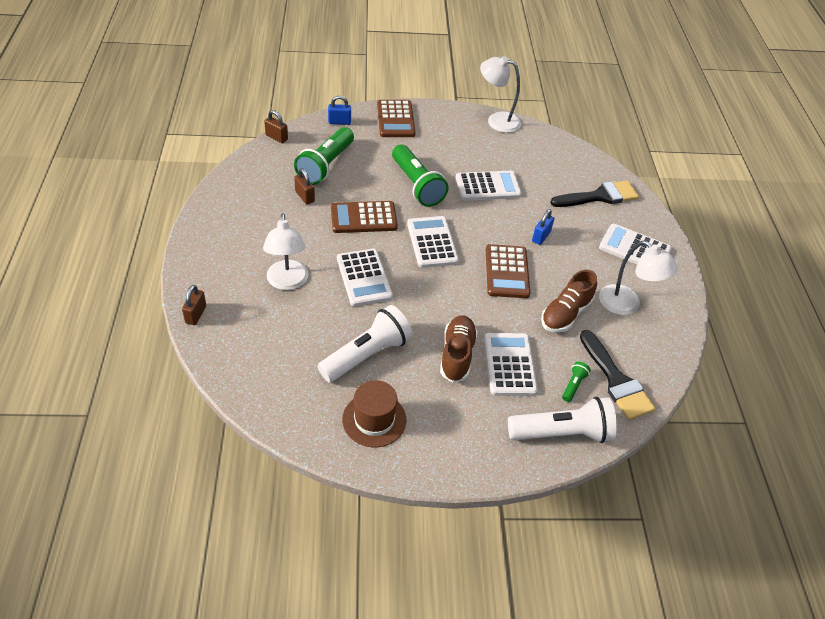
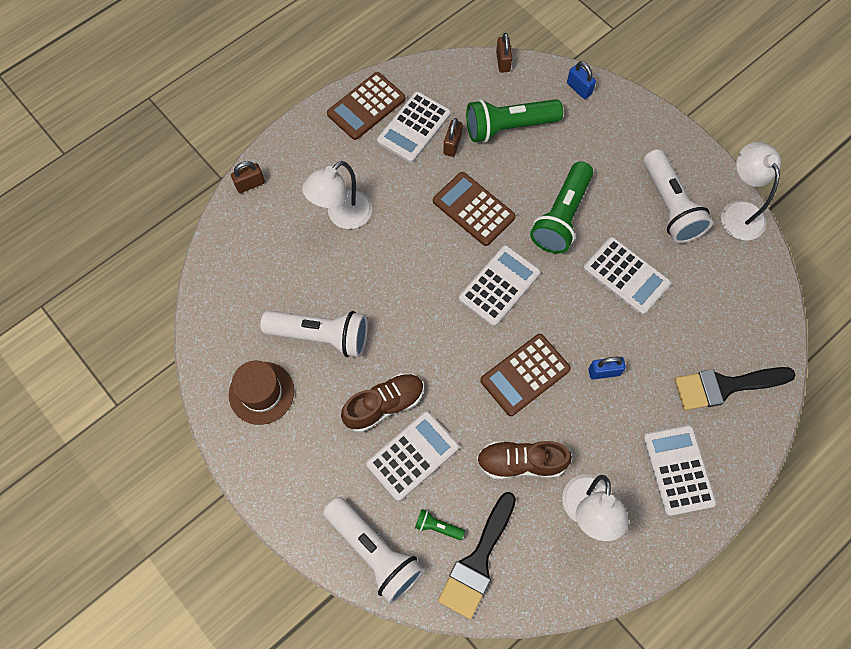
camera: 55 degrees right, 20 degrees up
(364, 278) = (402, 267): white calculator -> white calculator (414, 128)
(396, 119) = (636, 128): brown calculator -> brown calculator (366, 106)
(462, 141) = (669, 206): none -> white flashlight
(573, 385) = (437, 527): green flashlight -> green flashlight turned 150 degrees counterclockwise
(599, 196) = (725, 386): black brush -> black brush turned 135 degrees clockwise

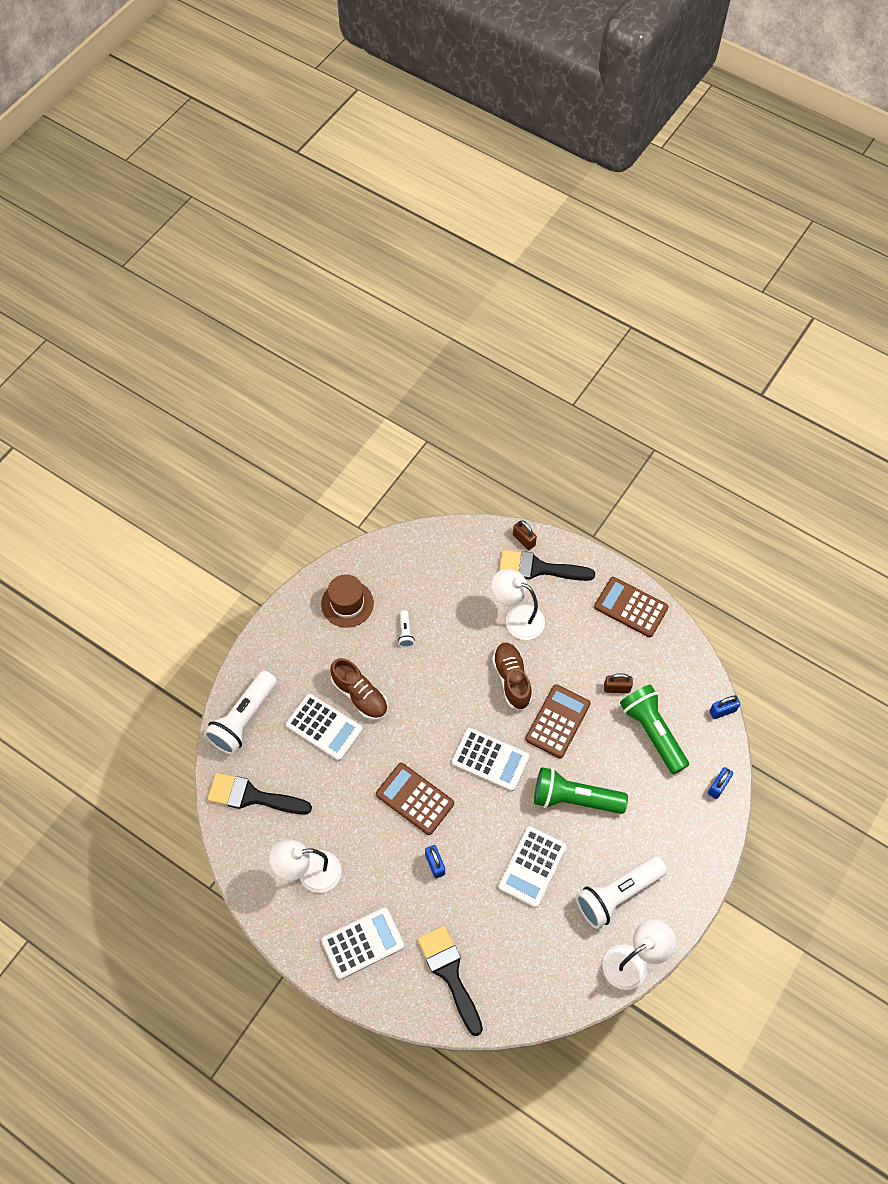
camera: 75 degrees right, 5 degrees down
(290, 179) = (538, 568): none -> black brush
(321, 336) = (405, 632): white flashlight -> white flashlight, size x0.43
(414, 128) = (623, 652): white calculator -> none
(437, 527) = (272, 760): green flashlight -> none
(503, 62) = (722, 711): brown padlock -> blue padlock
(520, 463) = (338, 812): brown shoe -> brown shoe (512, 679)

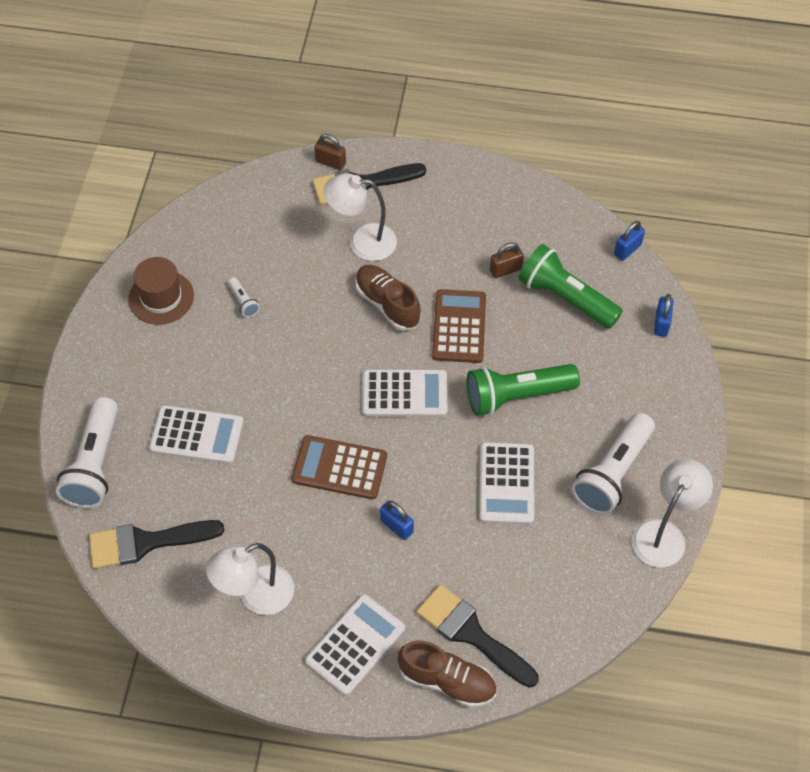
camera: 25 degrees left, 5 degrees down
(360, 695) = (223, 386): brown shoe -> brown shoe (447, 681)
(630, 607) = (480, 186): brown calculator -> none

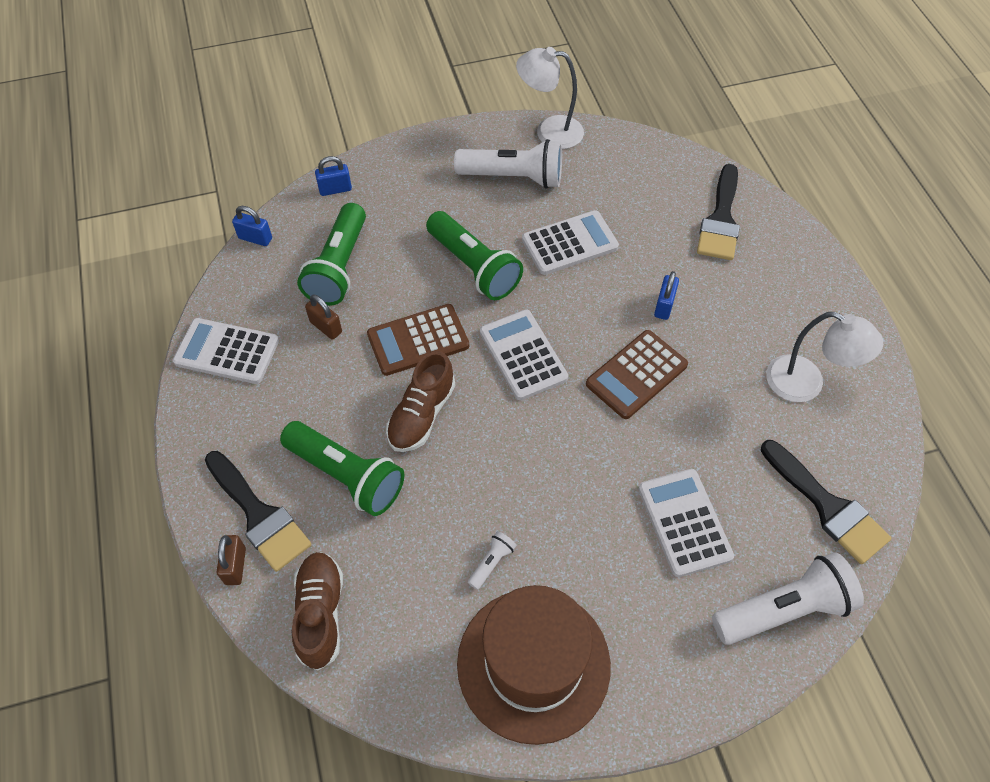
camera: 115 degrees left, 0 degrees up
(161, 297) = (533, 664): brown hat -> brown hat, size x1.71
(339, 468) = (636, 375): brown calculator -> brown calculator turned 60 degrees clockwise
(355, 645) = (790, 292): white calculator -> white calculator (227, 352)
(362, 241) = (346, 476): white lamp -> green flashlight
(447, 681) = (770, 220): brown shoe -> brown shoe (320, 614)

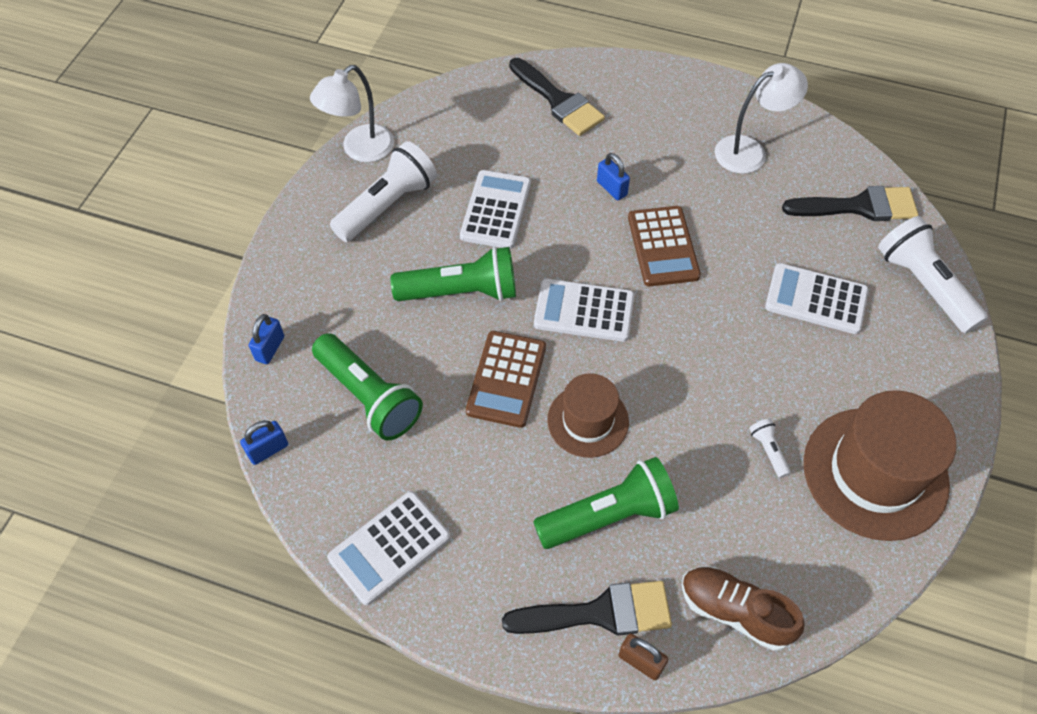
camera: 55 degrees left, 0 degrees up
(326, 327) = (431, 445): brown padlock -> none
(421, 415) = (588, 421): brown shoe -> brown hat
(784, 610) = (923, 285): white flashlight -> white flashlight turned 45 degrees counterclockwise

